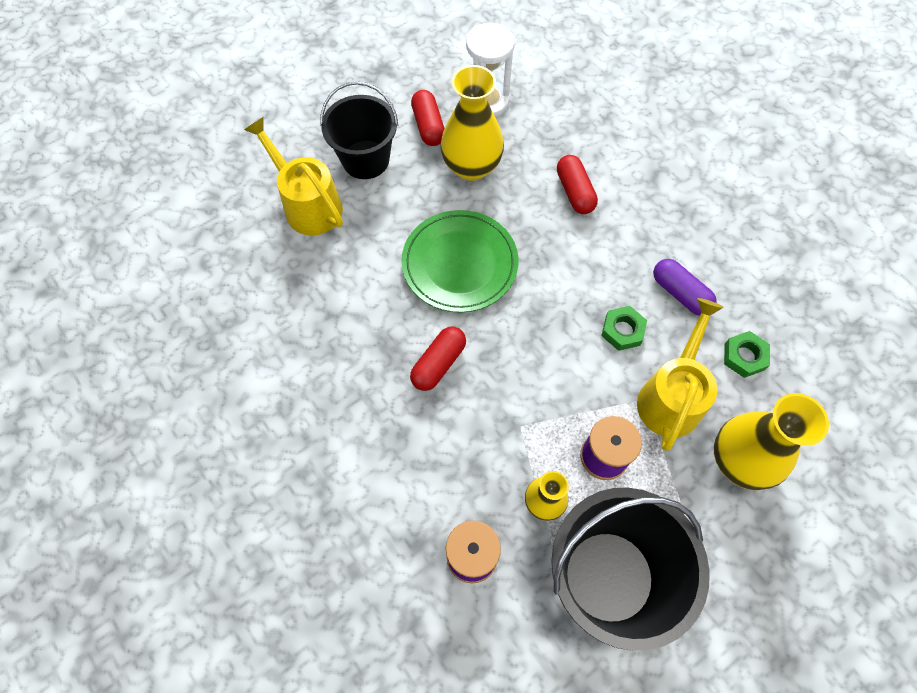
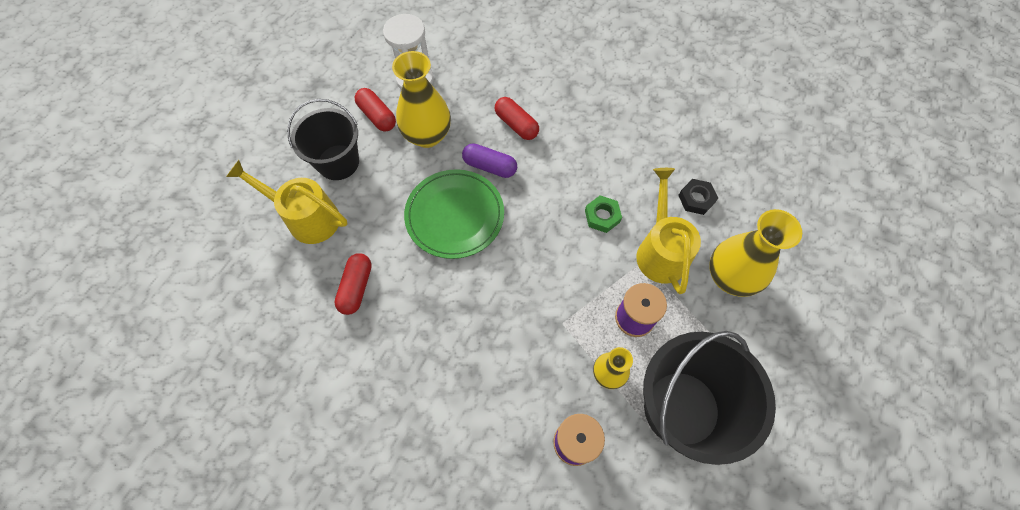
camera: 25 degrees left, 0 degrees up
(438, 363) = (476, 302): red capsule -> red capsule (356, 287)
(680, 293) = (629, 171): purple capsule -> purple capsule (489, 166)
(744, 356) = (696, 199): green nut -> black nut

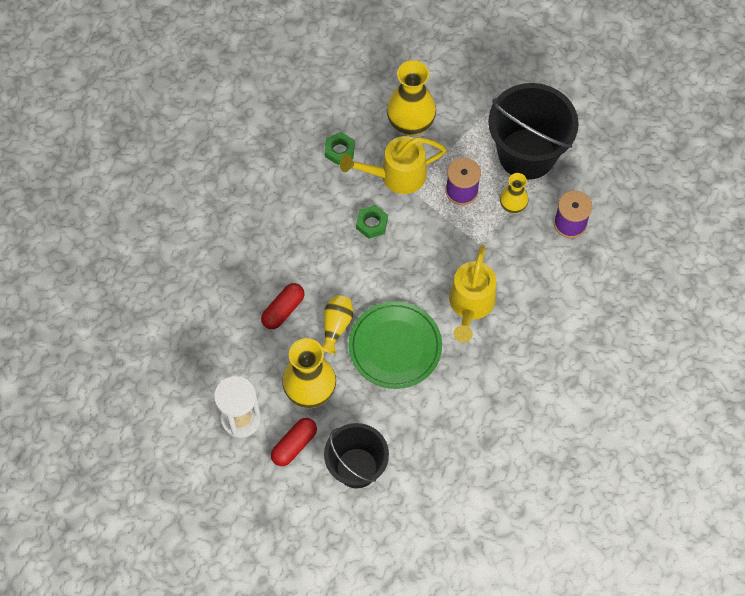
camera: 100 degrees left, 0 degrees up
(306, 217) = (423, 479): yellow watering can -> yellow watering can (470, 306)
(356, 287) = (483, 414): red capsule -> none
(489, 166) = (336, 326): purple capsule -> yellow vase
(696, 199) = (339, 150): black nut -> green nut

